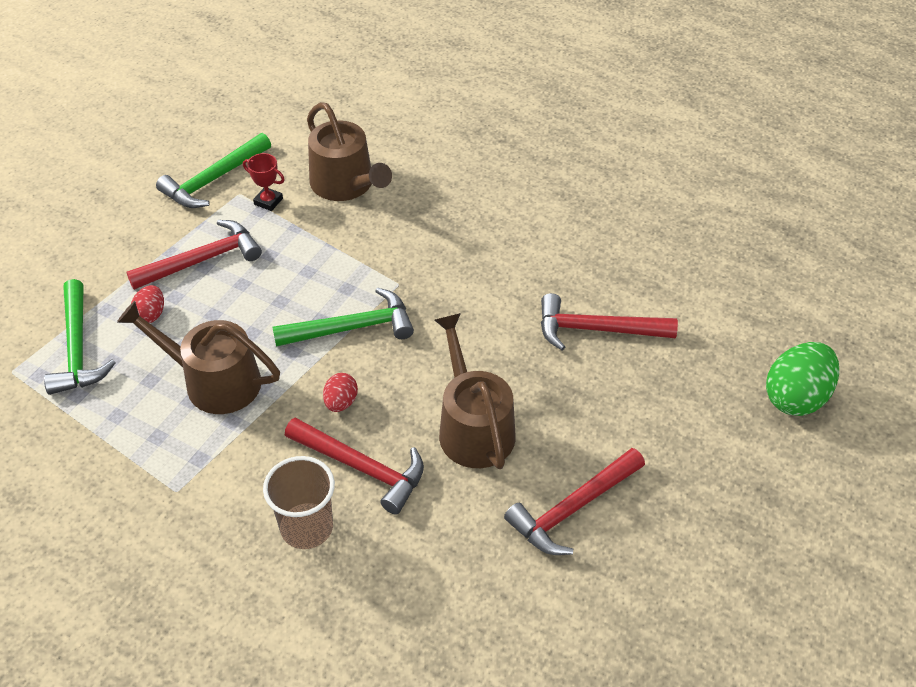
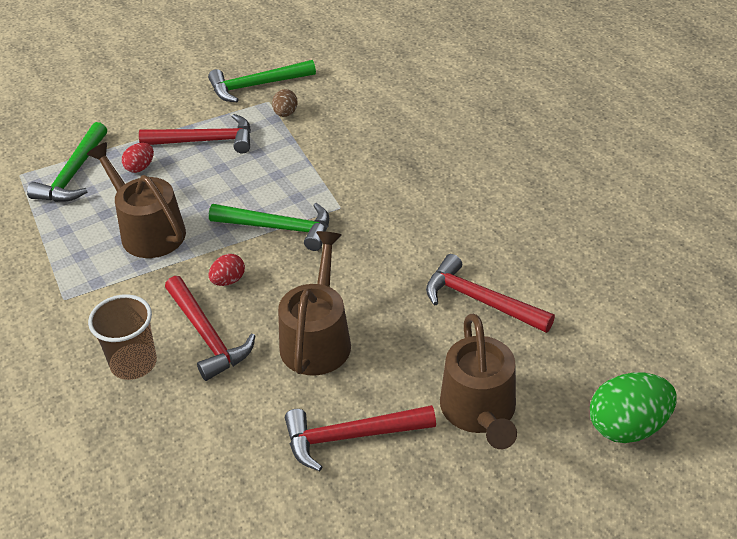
camera: 30 degrees right, 5 degrees down
(268, 201) = (285, 113): red trophy -> brown egg
(346, 184) = (355, 119): brown watering can -> brown watering can (480, 411)

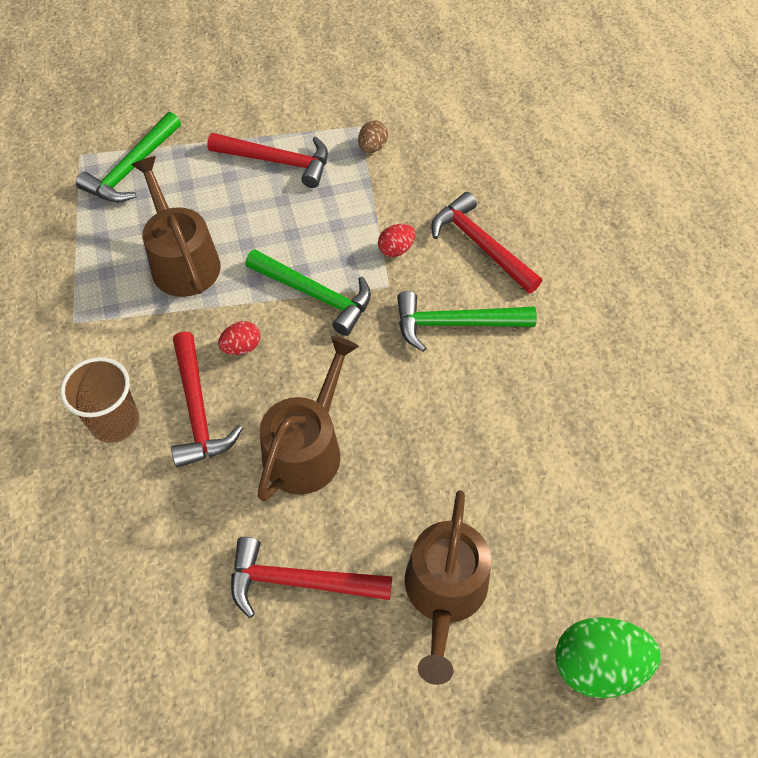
camera: 15 degrees right, 15 degrees up
(140, 167) = (200, 178): red egg -> red egg (396, 249)
(256, 86) = (354, 103): green hammer -> green hammer (455, 324)
(480, 301) = (495, 451): red hammer -> red hammer (480, 245)

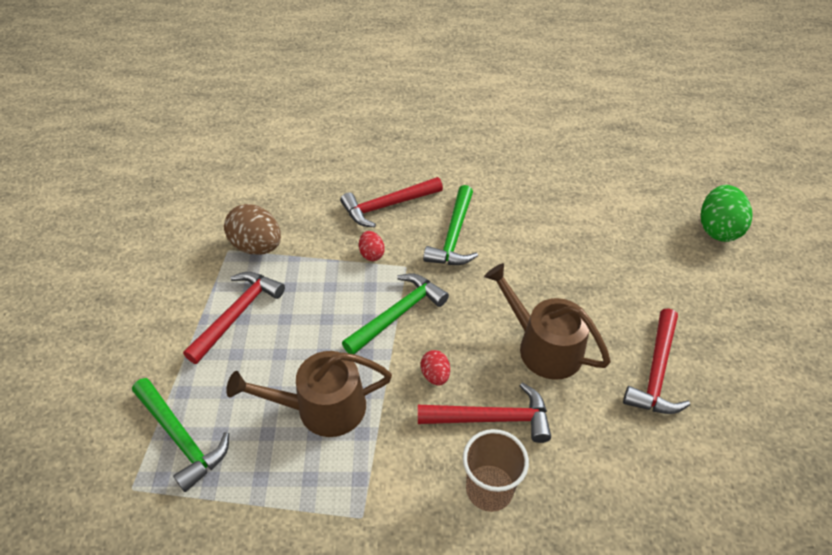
camera: 75 degrees left, 10 degrees down
(372, 147) = (257, 246): brown egg -> brown egg, size x1.91
(444, 593) = (668, 290): brown watering can -> none

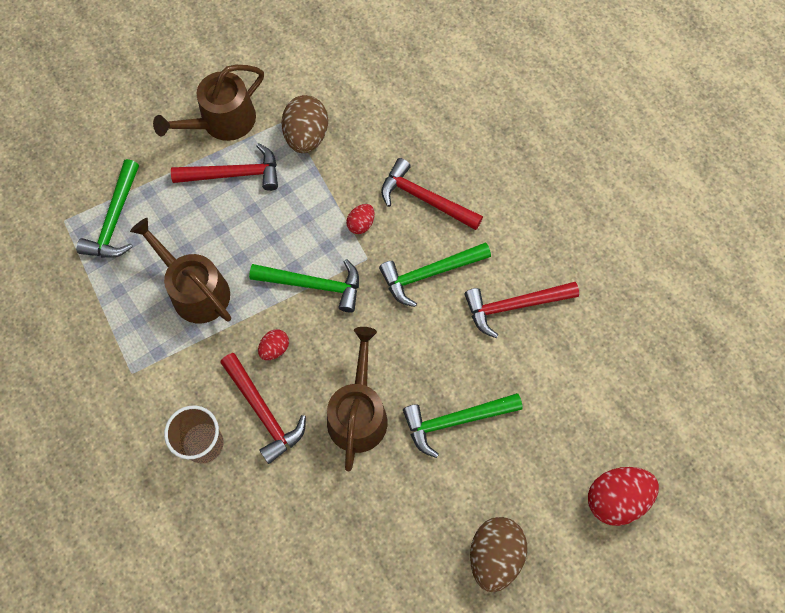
camera: 55 degrees right, 20 degrees up
(178, 295) = (222, 121): none -> brown watering can
(594, 286) = (455, 421): none -> green hammer
(656, 372) = (393, 515): red hammer -> red hammer (514, 306)
(717, 229) = (616, 498): green egg -> red egg
(729, 322) = (494, 555): none -> brown egg

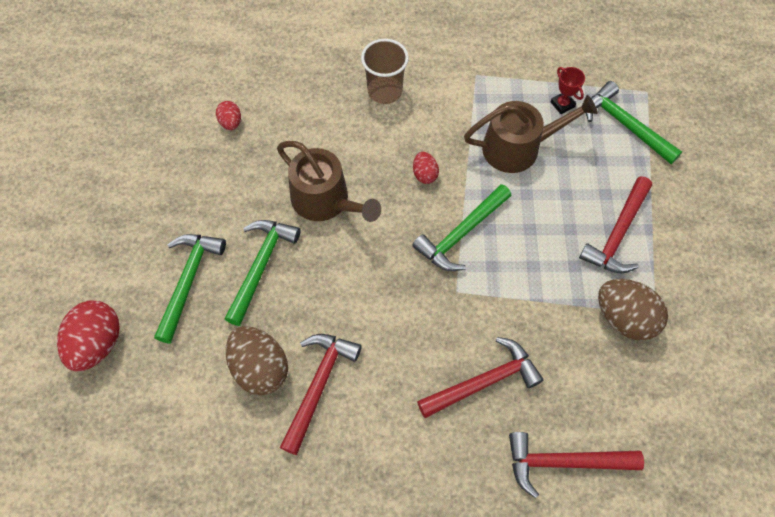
camera: 125 degrees right, 5 degrees down
(122, 280) = (562, 104): none -> red trophy
(222, 121) = (685, 255): brown watering can -> none
(263, 412) = (378, 139): red hammer -> red hammer (563, 462)
(361, 224) = (495, 307): red egg -> red egg (231, 123)
(429, 274) = (404, 333): green hammer -> green hammer (188, 281)
(494, 555) = (143, 225): brown egg -> brown egg (260, 368)

